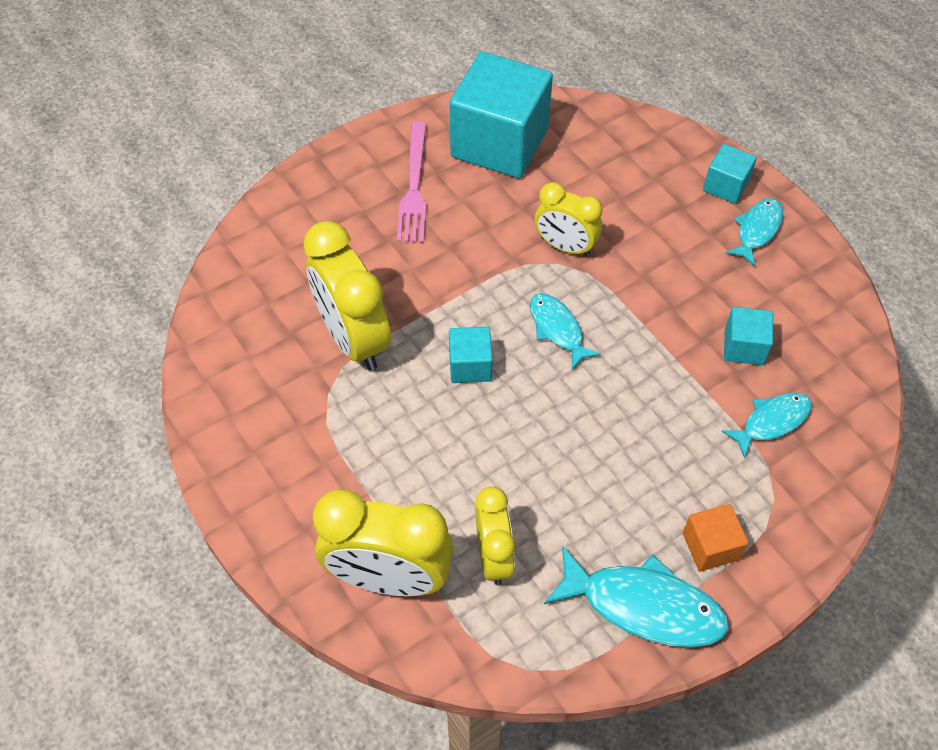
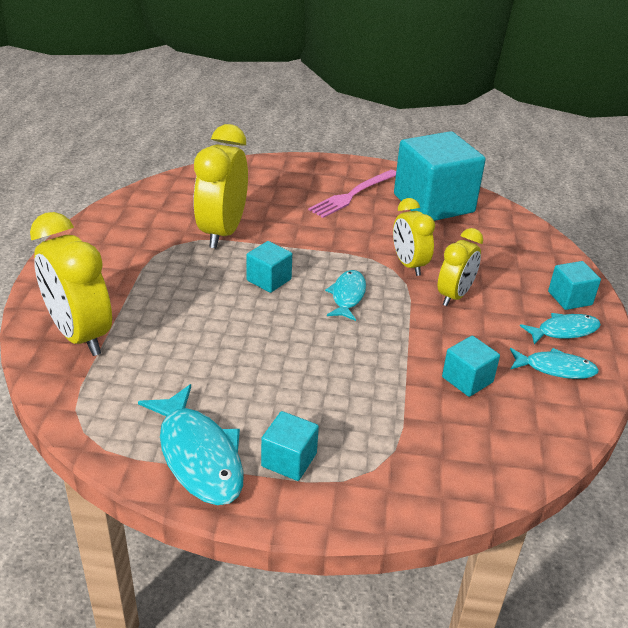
camera: 40 degrees right, 20 degrees down
(493, 556) = (149, 366): yellow clock -> yellow clock (454, 296)
(710, 546) = (289, 460): orange cube -> turquoise cube
(771, 422) = (432, 429): turquoise fish -> turquoise fish (555, 368)

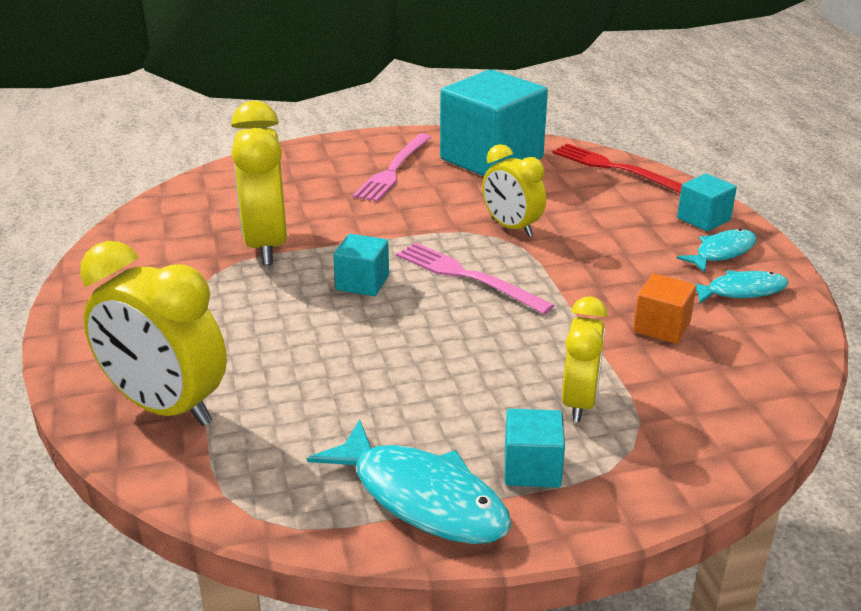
camera: 20 degrees left, 5 degrees down
(347, 296) = (467, 277): turquoise fish -> pink fork
(454, 296) = (584, 247): yellow clock -> yellow clock (579, 402)
(467, 379) = (661, 327): turquoise cube -> orange cube
(527, 235) = (615, 168): none -> red fork

